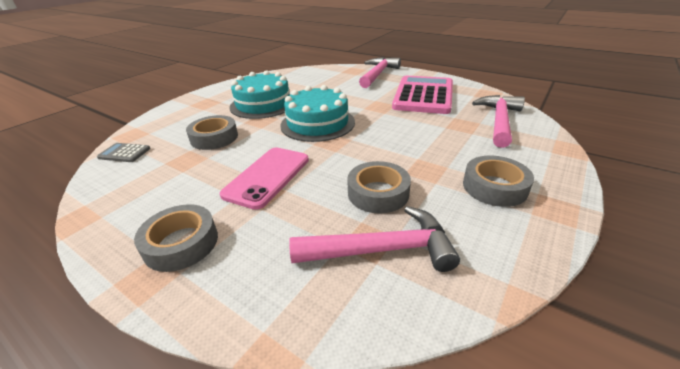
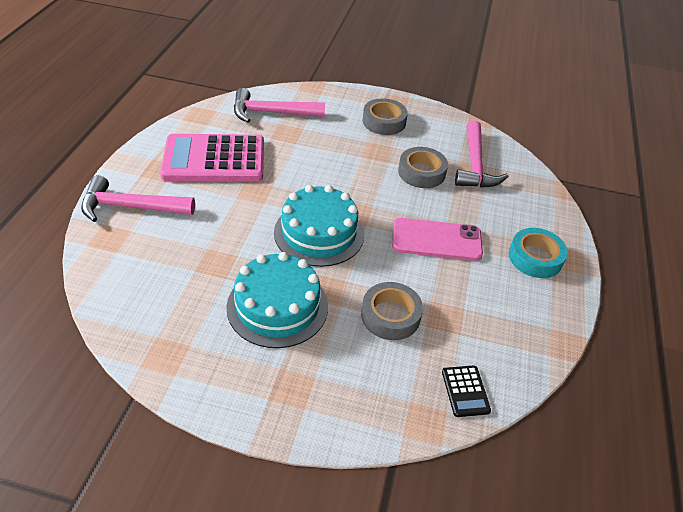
camera: 115 degrees left, 10 degrees up
(124, 153) = (465, 391): grey calculator -> black calculator
(181, 243) = (535, 258): grey tape -> turquoise tape
(381, 250) = (475, 165): pink hammer -> pink hammer turned 150 degrees counterclockwise

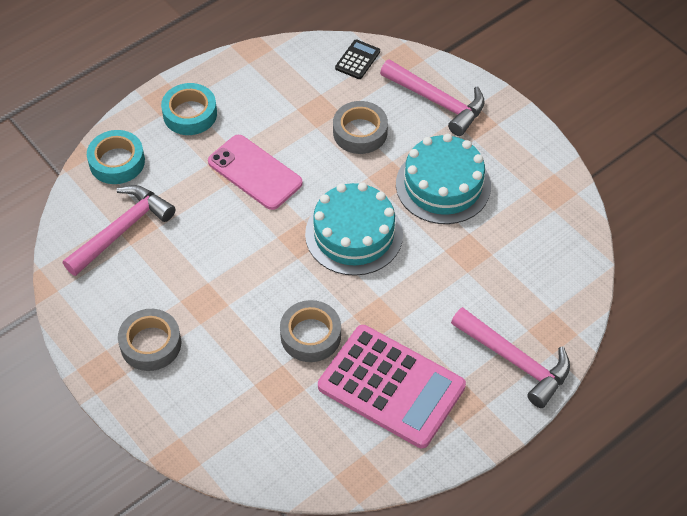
camera: 140 degrees left, 10 degrees up
(272, 113) = (269, 433): pink hammer -> pink hammer (437, 101)
(421, 172) = (187, 250): grey tape -> grey tape (310, 335)
(535, 200) = (117, 162): none -> turquoise tape

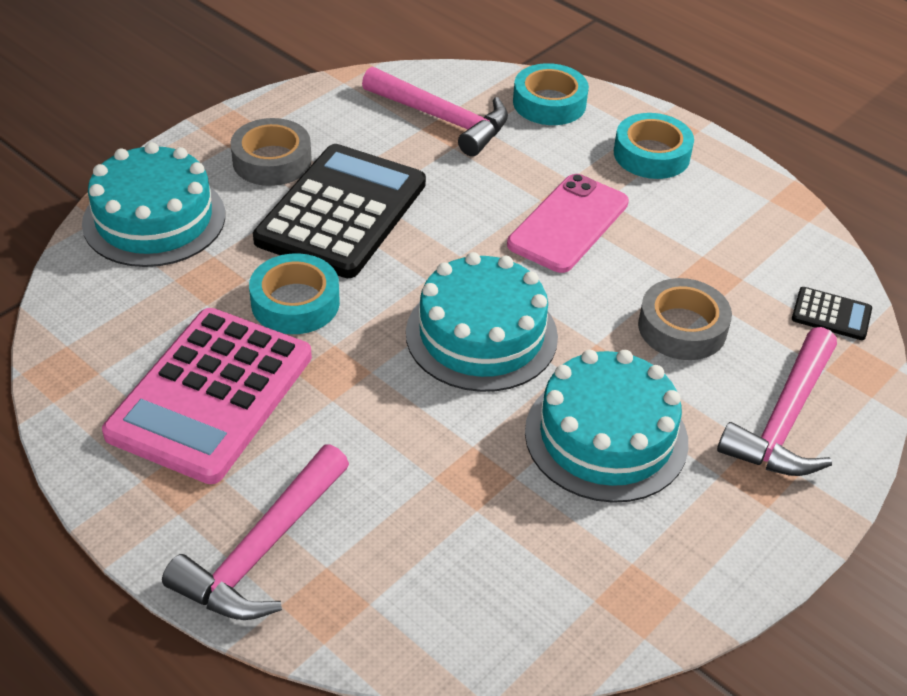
camera: 80 degrees right, 10 degrees down
(207, 424) = (154, 219): none -> turquoise cake
(220, 302) = (341, 212): none -> black calculator
(310, 335) = (295, 302): grey tape -> turquoise tape

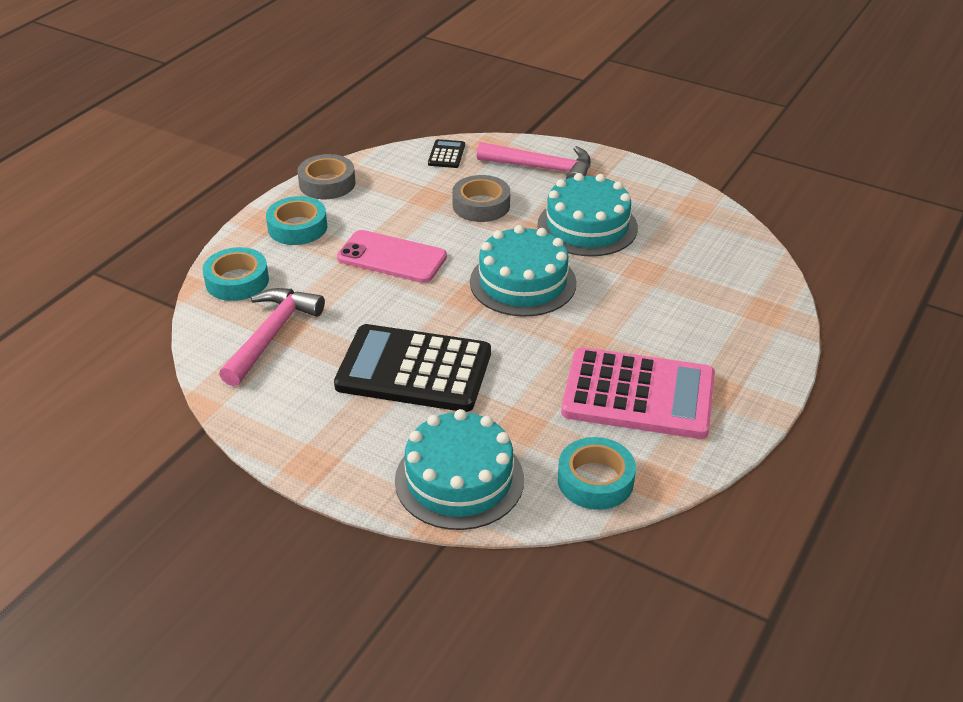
camera: 100 degrees left, 5 degrees down
(262, 550) = (747, 342): pink hammer -> none
(272, 161) = (356, 425): grey tape -> grey tape (327, 183)
(295, 302) = (528, 373): turquoise tape -> turquoise tape (595, 480)

